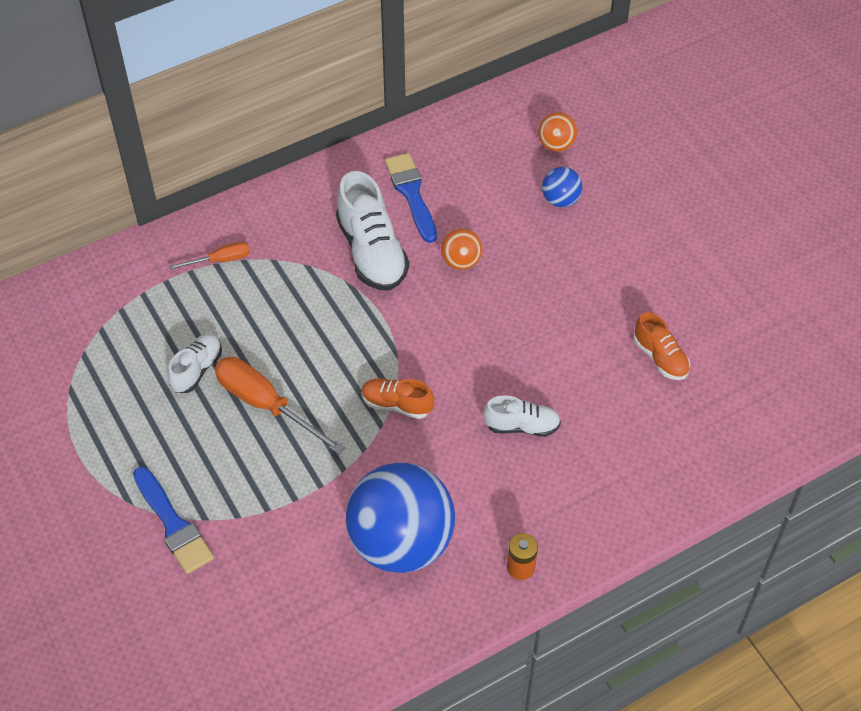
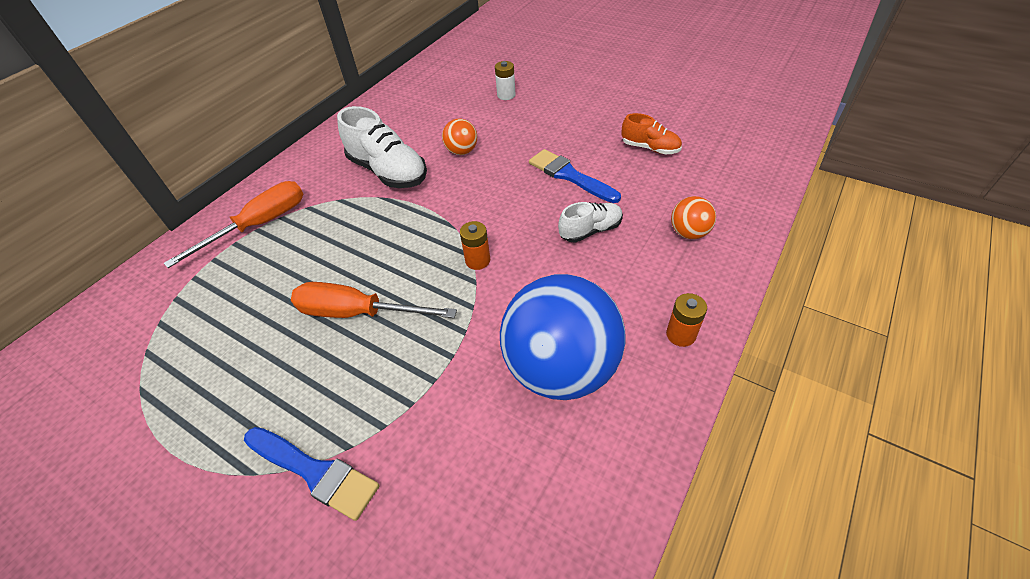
camera: 25 degrees left, 5 degrees down
(197, 369) = (274, 314): white shoe -> none
(220, 260) = (259, 225): orange screwdriver -> orange screwdriver, size x1.85
(396, 404) = (477, 260): orange shoe -> orange battery
(411, 194) = (397, 129): blue brush -> blue brush (570, 176)
(556, 145) = (480, 71): orange ball -> orange ball (688, 233)
(560, 200) = (506, 95): blue ball -> white battery

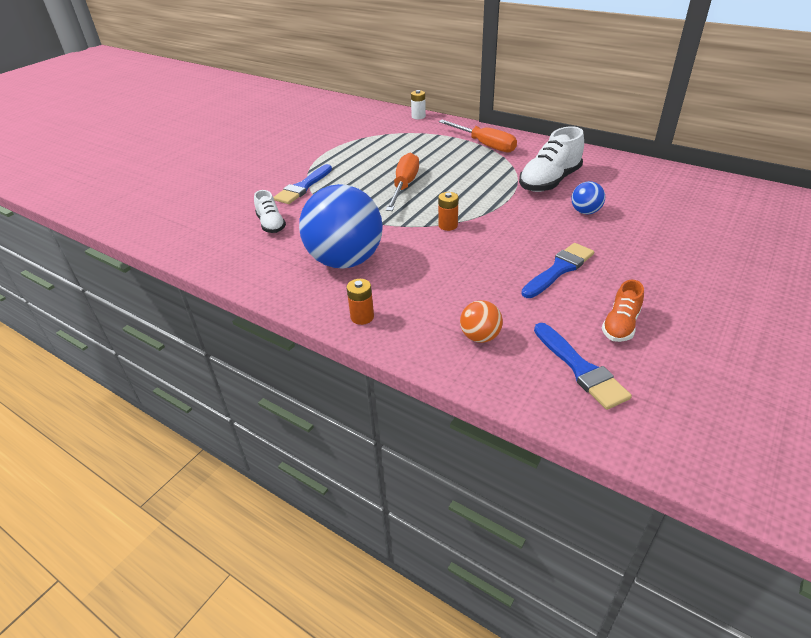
camera: 90 degrees right, 10 degrees down
(462, 151) = (585, 212): orange ball -> blue ball
(506, 95) = (694, 232): white battery -> white battery (418, 116)
(590, 230) = (482, 278): white shoe -> white shoe (271, 224)
(712, 174) = (580, 368): none -> blue brush

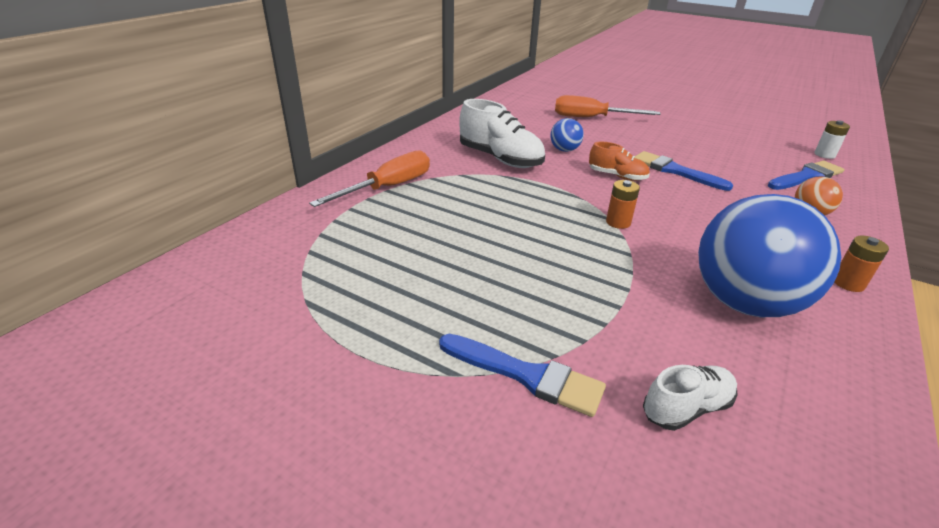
camera: 95 degrees left, 5 degrees down
(404, 186) = (516, 253): orange screwdriver -> orange screwdriver (591, 118)
(418, 116) = (240, 237): white battery -> white battery (824, 155)
(620, 325) = (738, 157): orange shoe -> orange shoe (617, 176)

